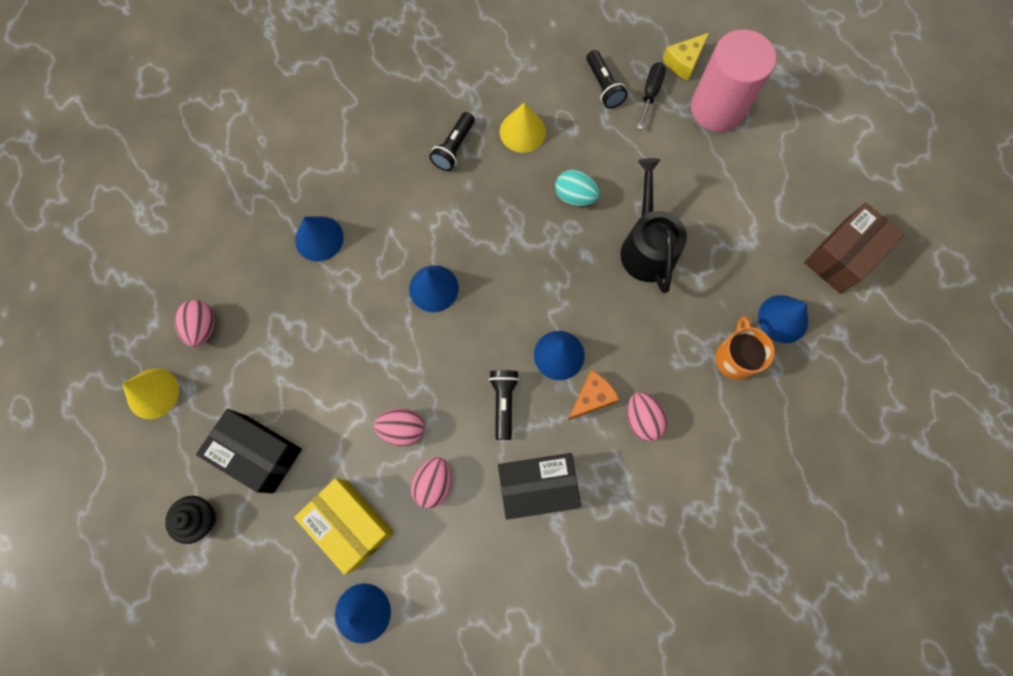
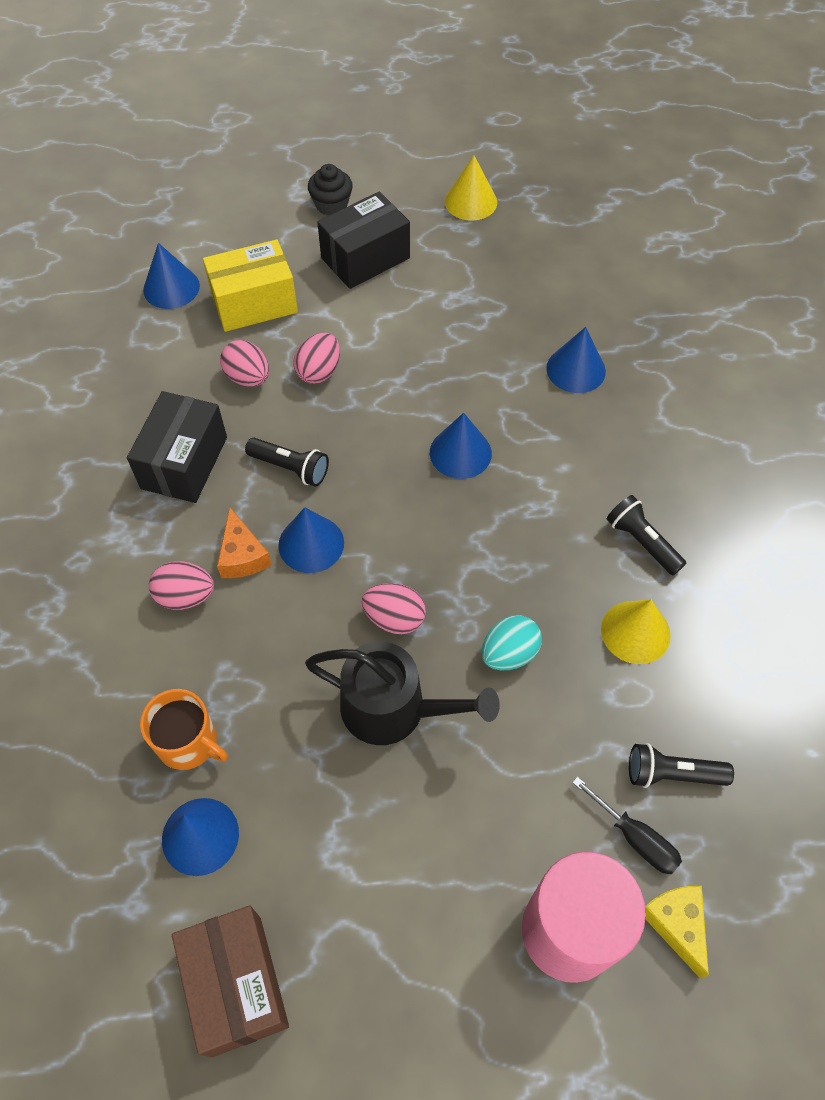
camera: 115 degrees right, 15 degrees down
(203, 327) = (519, 251): pink egg -> pink egg (394, 618)

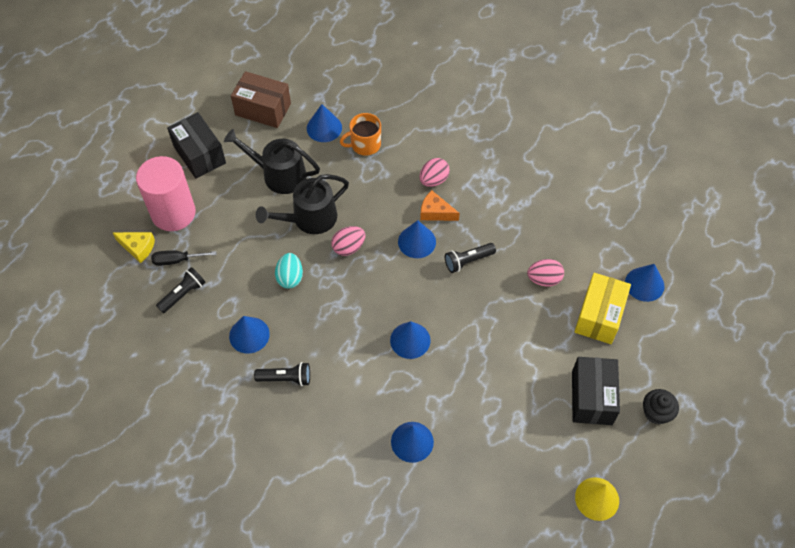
camera: 130 degrees right, 0 degrees up
(184, 462) = (510, 221): black box -> black box (199, 154)
(319, 371) = (520, 314): pink egg -> none
(353, 825) = (279, 174): none -> black watering can
(635, 632) = (249, 335): yellow cone -> blue cone

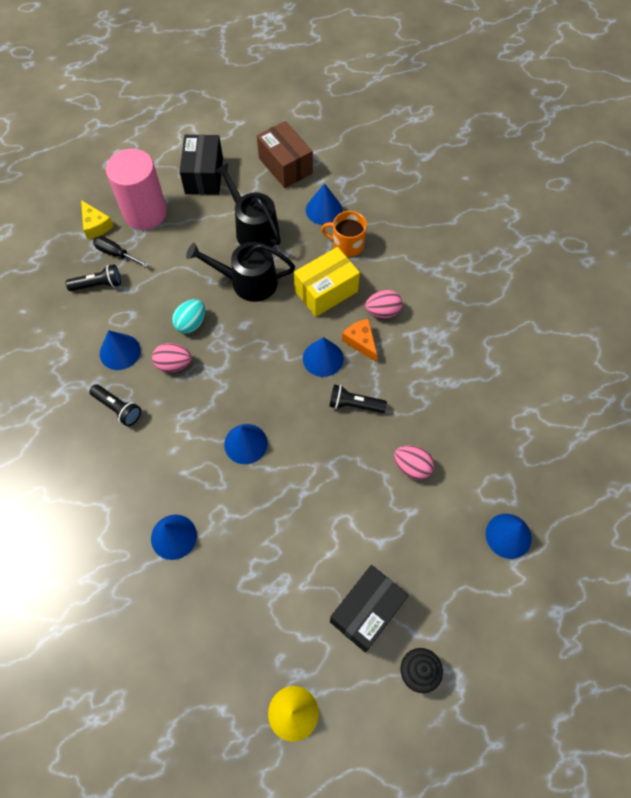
camera: 35 degrees right, 5 degrees up
(348, 247) = (260, 327): pink egg -> pink egg (174, 364)
(599, 316) = (437, 537): yellow box -> yellow box (326, 291)

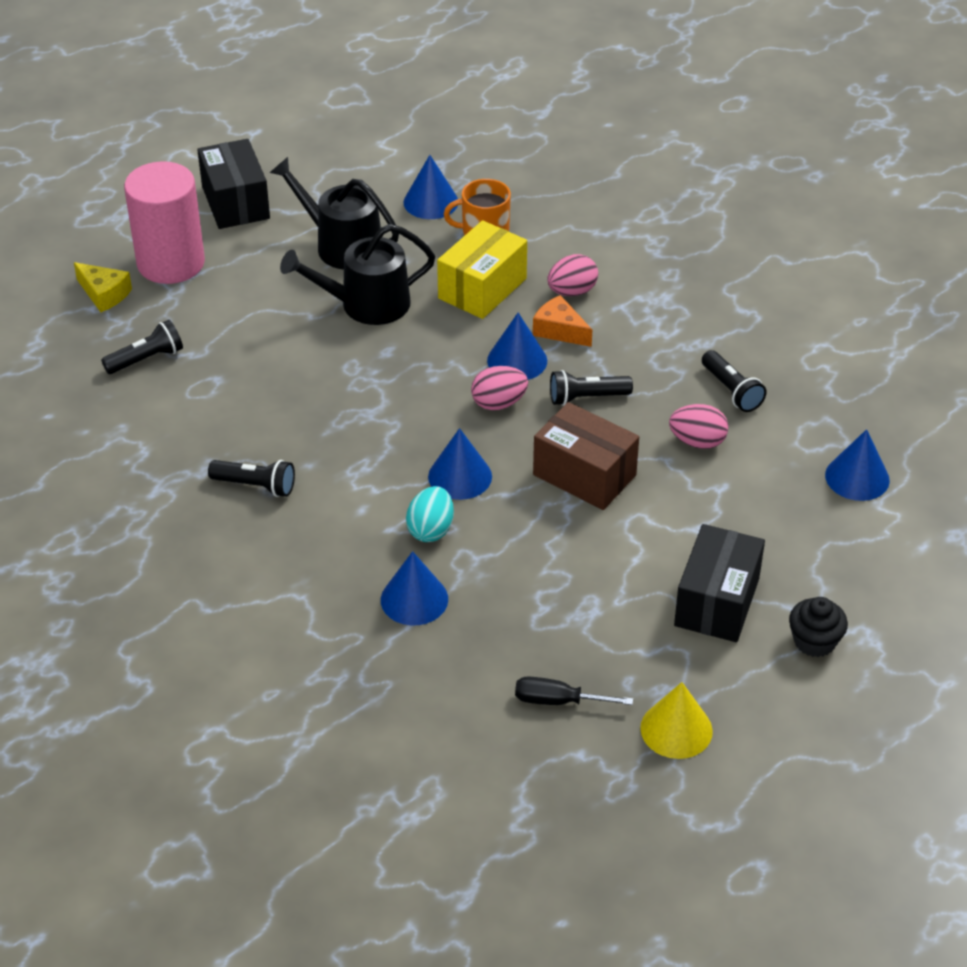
camera: 20 degrees left, 20 degrees down
(116, 253) = (153, 318): black screwdriver -> black screwdriver (558, 701)
(120, 351) = (222, 424): blue cone -> none
(174, 364) = (310, 418): pink egg -> pink egg (499, 403)
(191, 323) = (309, 368): turquoise egg -> turquoise egg (431, 530)
(285, 166) = (349, 165): brown box -> brown box (584, 475)
(453, 430) = (731, 391): none -> black flashlight

